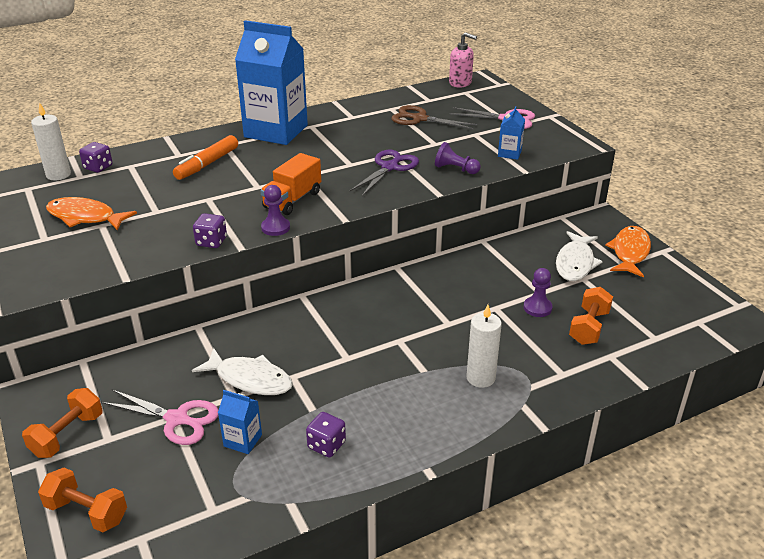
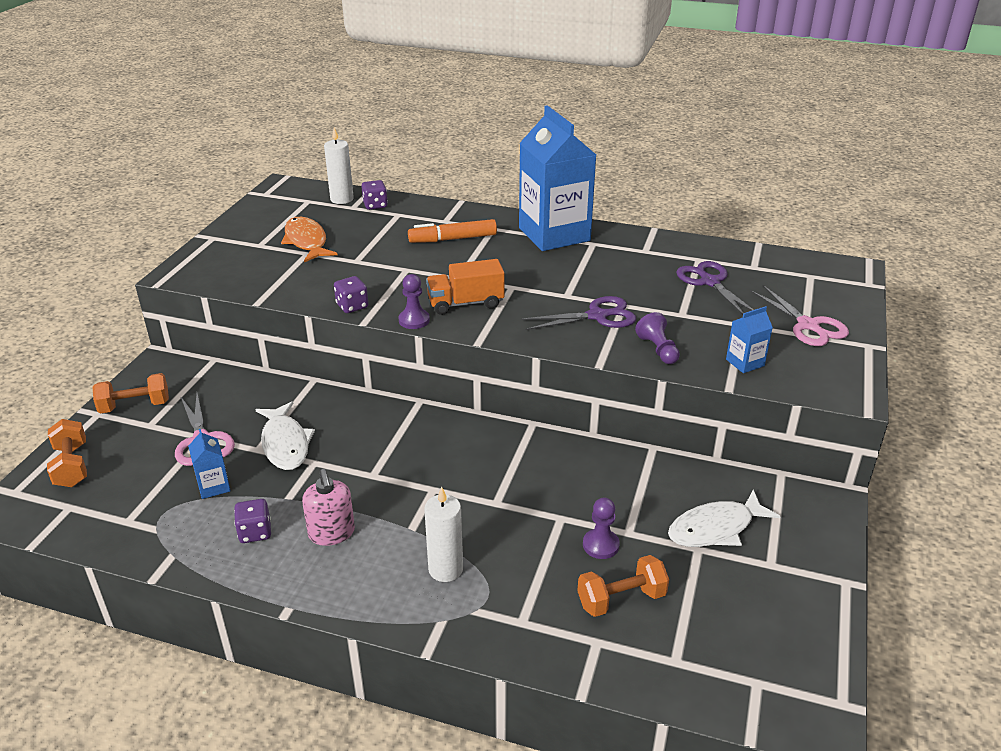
camera: 45 degrees right, 0 degrees up
(420, 119) = (710, 282): brown scissors -> purple scissors
(460, 83) = (822, 263): pink soap dispenser -> pink soap dispenser (332, 533)
(629, 252) = (800, 557): orange fish -> none

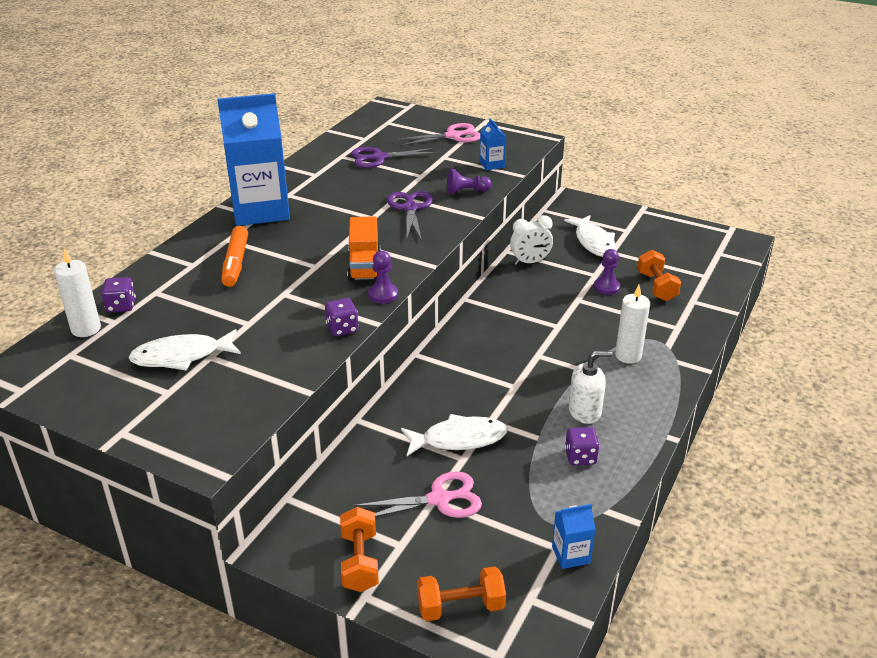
camera: 80 degrees left, 0 degrees up
(214, 486) = (514, 487): blue carton -> blue carton (571, 555)
(306, 241) = (182, 356): orange fish -> white fish
(332, 533) = (585, 411): pink soap dispenser -> white soap dispenser
(635, 469) = (530, 262): none -> white clock

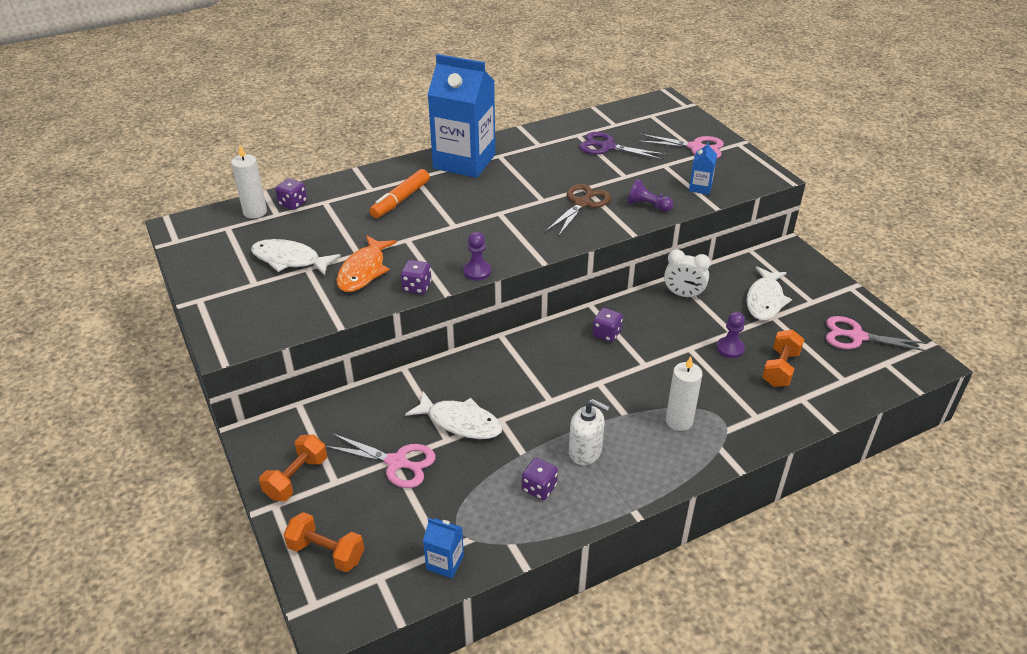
camera: 35 degrees right, 5 degrees up
(273, 336) = (364, 271): none -> orange fish
(364, 266) = (490, 240): orange truck -> none
(410, 208) = (582, 203): purple scissors -> brown scissors
(503, 316) = (606, 334): none -> purple dice
(682, 243) = (857, 336): none -> pink scissors

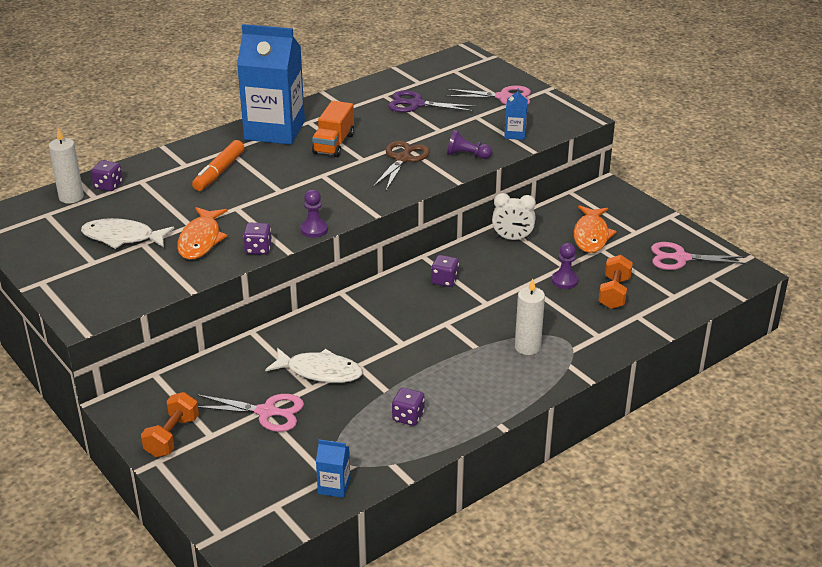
camera: 10 degrees left, 5 degrees down
(326, 552) = (219, 493): orange dumbbell -> none
(518, 181) = (334, 144): none -> orange truck
(585, 451) = (445, 382): white soap dispenser -> none
(765, 300) = (591, 235): white fish -> orange fish

